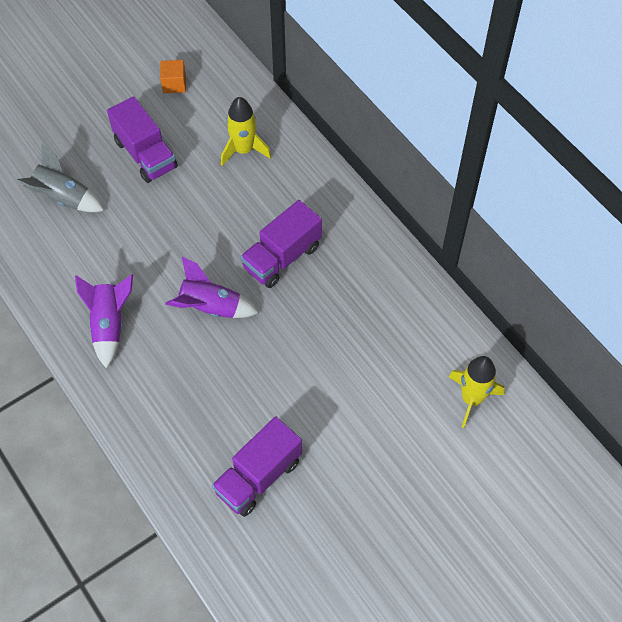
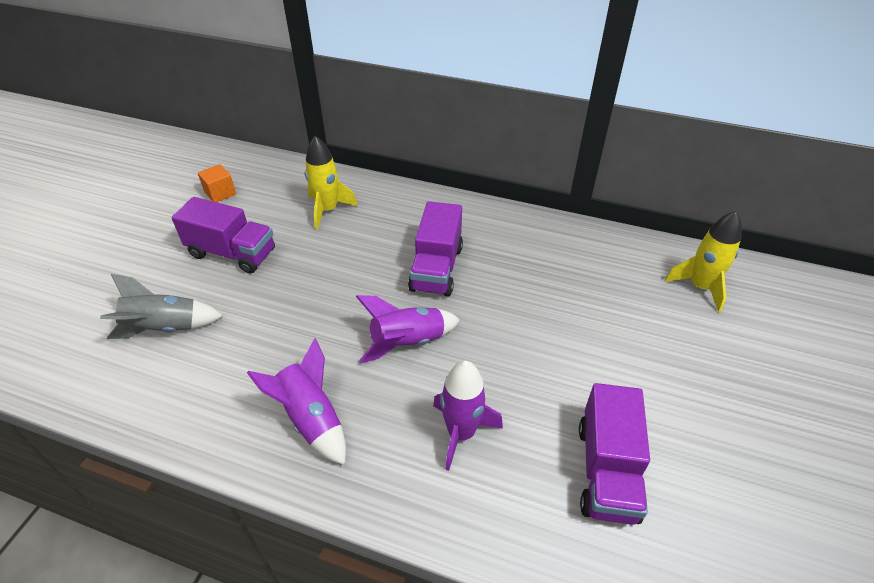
camera: 35 degrees left, 15 degrees down
(191, 393) = (461, 433): none -> purple rocket

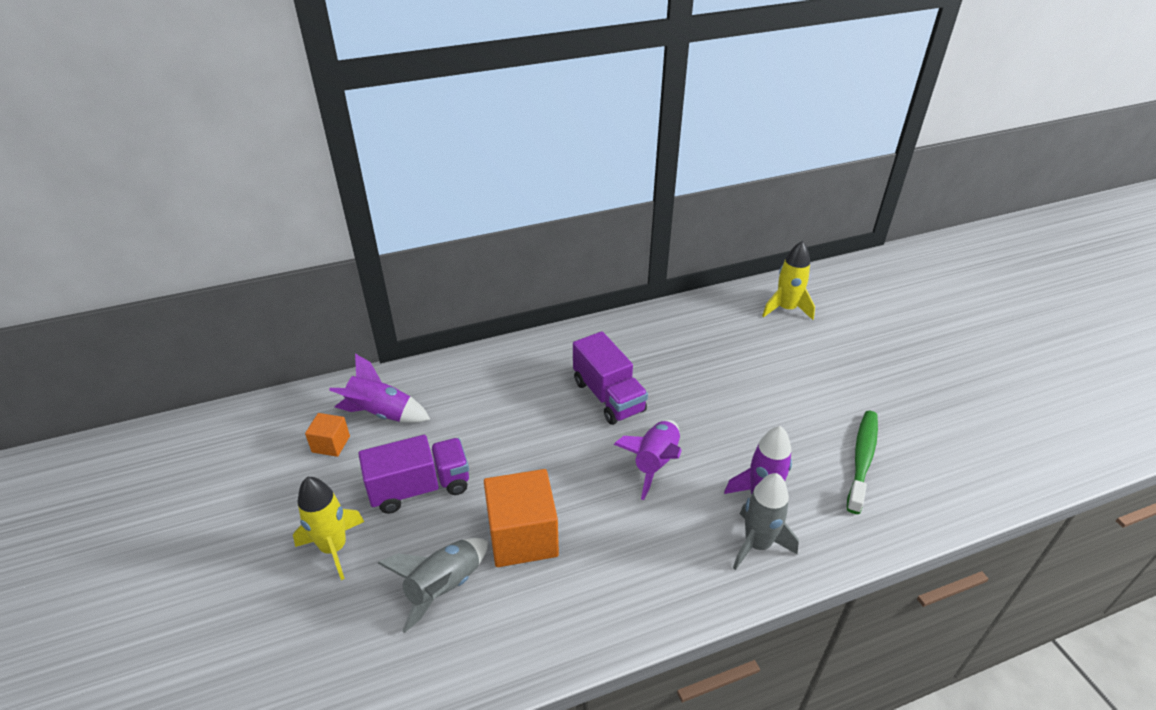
camera: 40 degrees left, 5 degrees down
(250, 329) = (522, 536): none -> orange cube
(311, 418) = (656, 563): purple rocket -> purple rocket (381, 413)
(328, 210) = (459, 401): yellow rocket -> yellow rocket (334, 548)
(407, 468) = (757, 544): none -> grey rocket
(606, 471) = (862, 459): purple truck -> green toothbrush

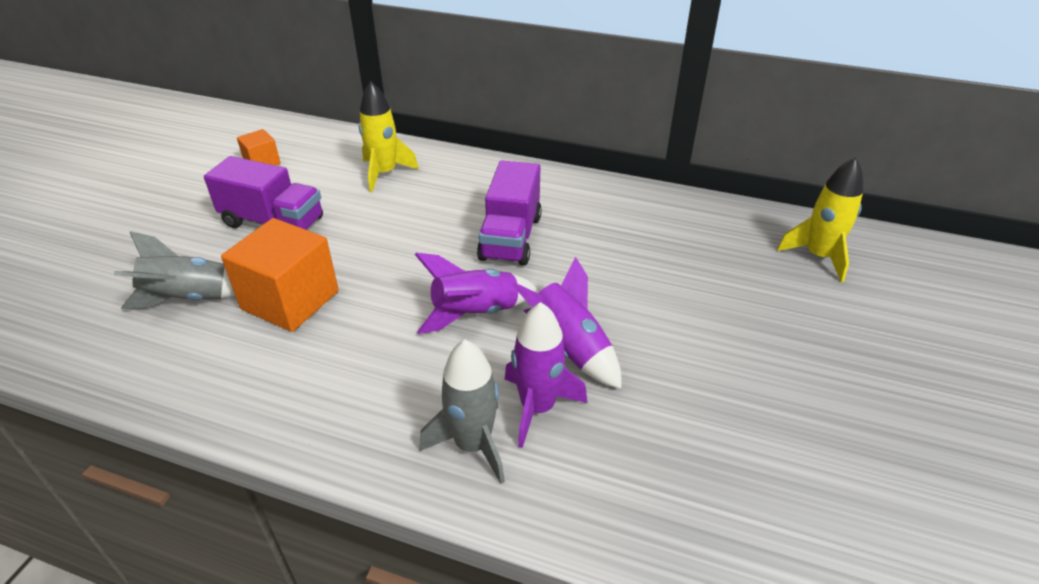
camera: 40 degrees right, 0 degrees up
(334, 548) = (169, 228): yellow rocket -> yellow rocket (384, 173)
(381, 413) = (321, 160): purple rocket -> purple rocket (570, 347)
(862, 459) = (712, 448): green toothbrush -> none

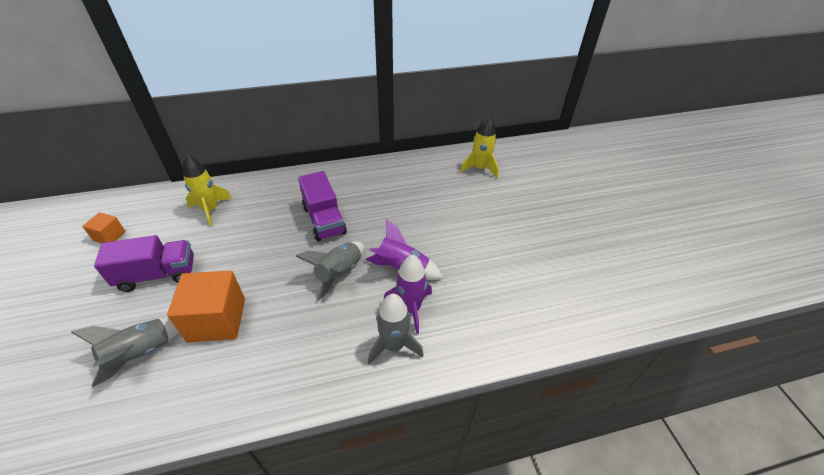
camera: 35 degrees left, 5 degrees up
(475, 313) = (339, 273): purple rocket -> grey rocket

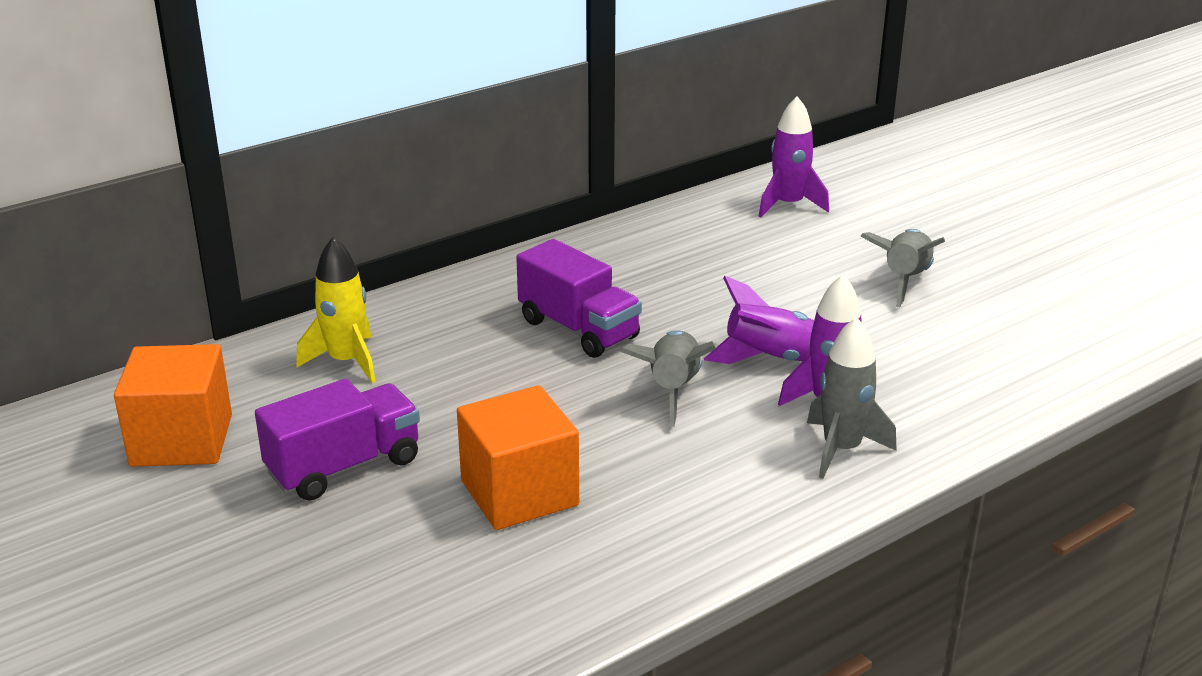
camera: 20 degrees left, 15 degrees down
(109, 236) = (182, 440): orange cube -> orange cube, size x1.94
(140, 353) = (429, 564): grey rocket -> grey rocket (904, 280)
(479, 168) = (788, 205): yellow rocket -> purple rocket

